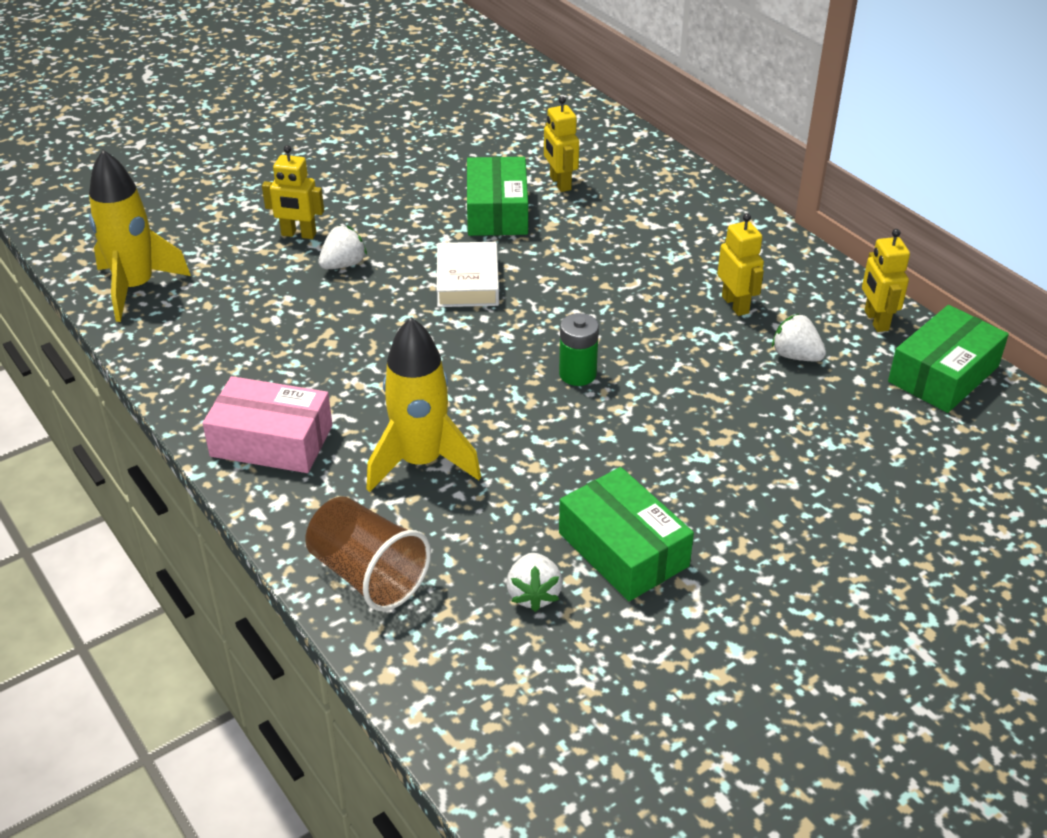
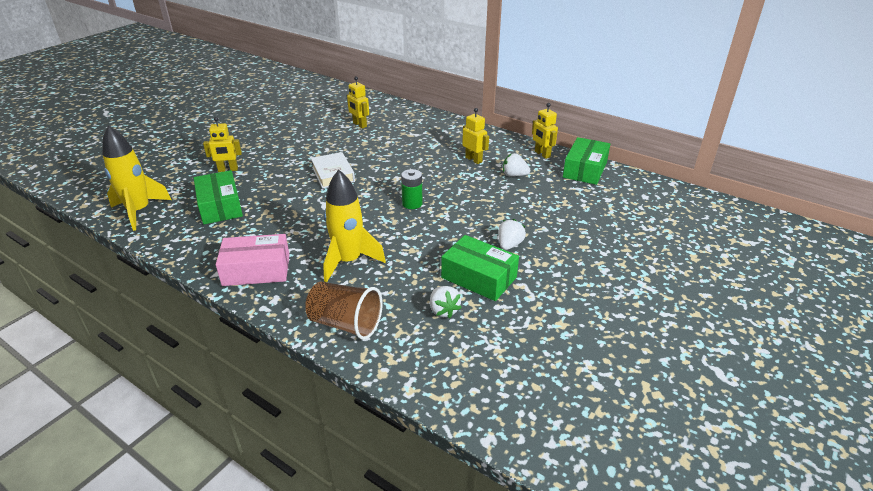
camera: 20 degrees left, 5 degrees down
(343, 265) = (260, 179): white strawberry -> white strawberry (509, 245)
(497, 211) = (333, 141): green box -> green box (220, 206)

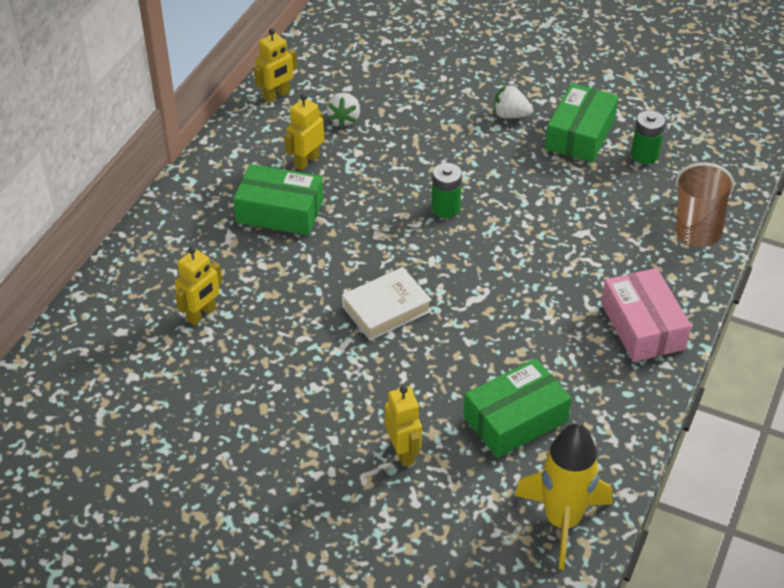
camera: 100 degrees left, 10 degrees up
(349, 261) = (592, 244): yellow rocket -> none
(443, 310) = (644, 155): white strawberry -> green battery
(585, 169) = (314, 57): green box -> green box (280, 211)

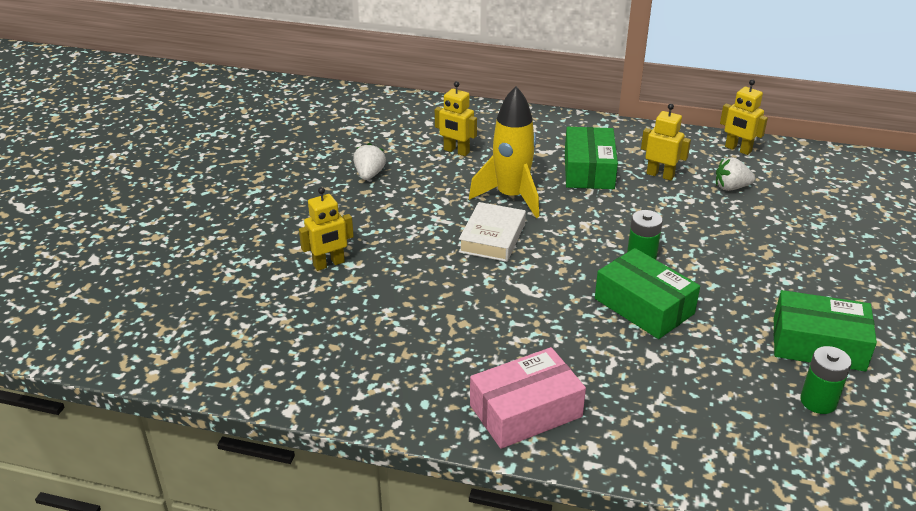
camera: 80 degrees right, 10 degrees down
(386, 309) = (492, 238): white book -> white book turned 60 degrees clockwise
(510, 115) = (813, 289): white strawberry -> white strawberry (369, 175)
(515, 419) = (376, 326): green box -> green box (644, 306)
(562, 521) = (257, 365): yellow rocket -> yellow rocket (511, 197)
(697, 224) = (718, 455): brown cup -> none

